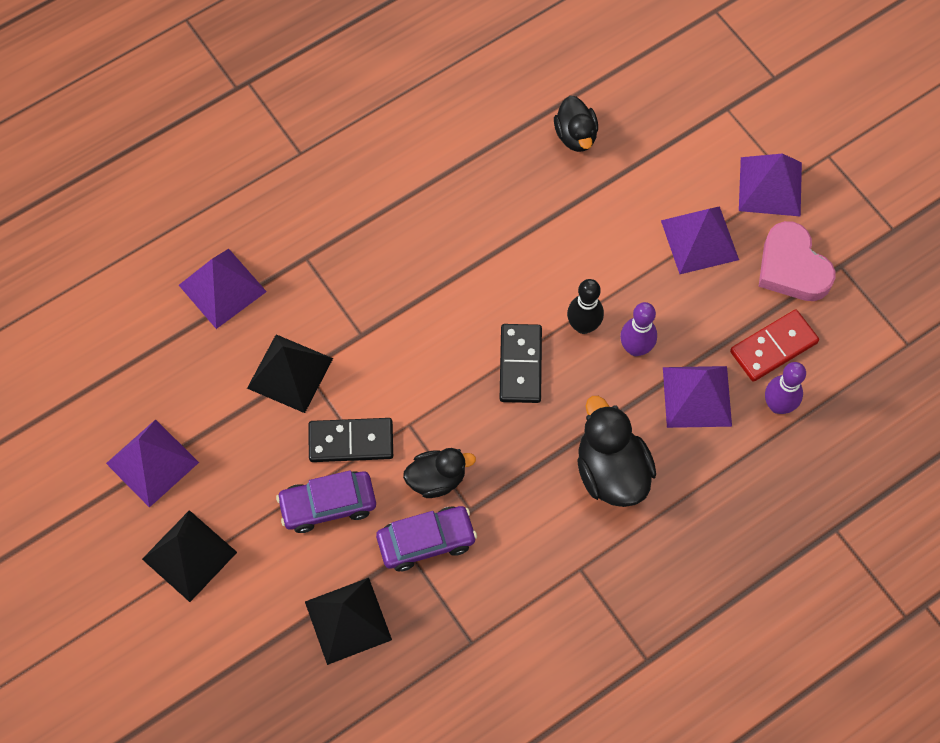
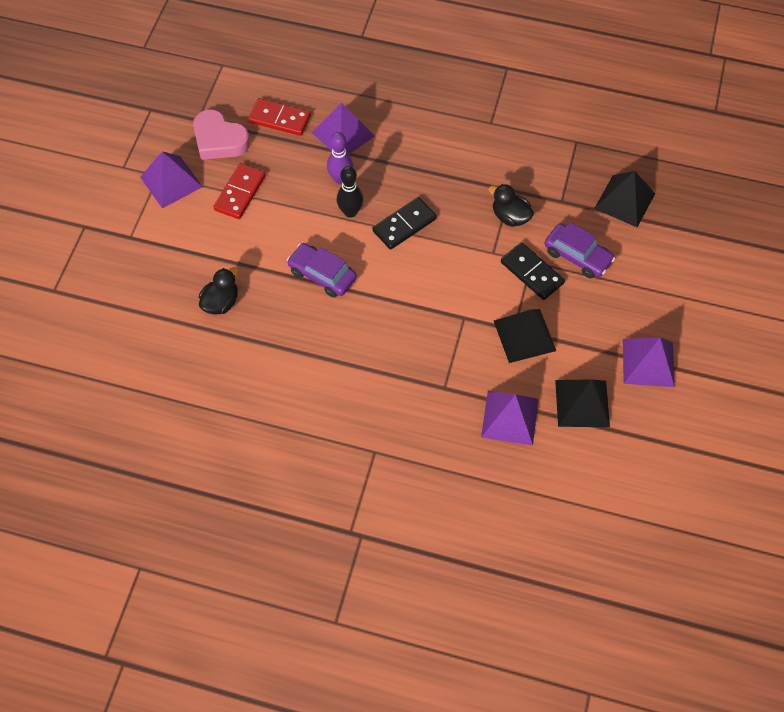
camera: 130 degrees left, 5 degrees down
(189, 555) = (674, 300): black pyramid -> black pyramid (582, 403)
(426, 541) = (548, 197): purple car -> purple car (322, 275)
(611, 471) = (425, 143): black duck -> none
(699, 239) = (240, 193): purple pyramid -> red domino
(778, 405) = (314, 97): purple bowling pin -> none
(792, 267) = (219, 140): pink heart -> pink heart turned 105 degrees clockwise

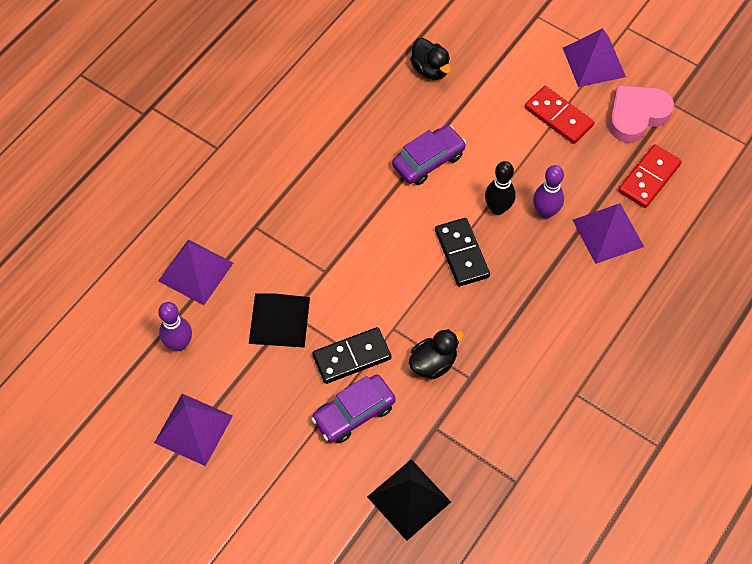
camera: 110 degrees right, 0 degrees up
(582, 403) = (179, 344): black pyramid -> purple bowling pin

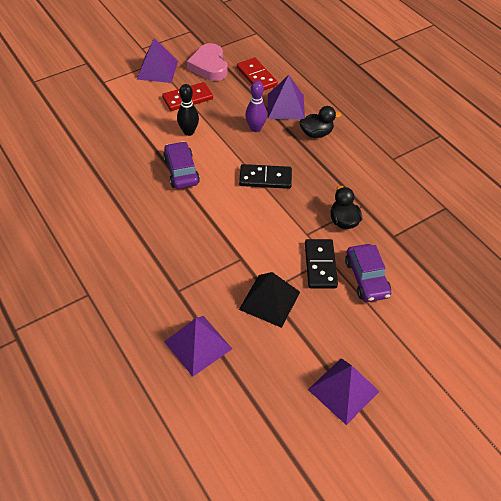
camera: 70 degrees left, 10 degrees down
(179, 344) = (260, 377): purple bowling pin -> none
(409, 499) = (443, 268): black pyramid -> none
(430, 69) = (106, 146): black duck -> black duck (316, 133)
(498, 208) = (240, 149): black bowling pin -> black bowling pin (189, 132)

